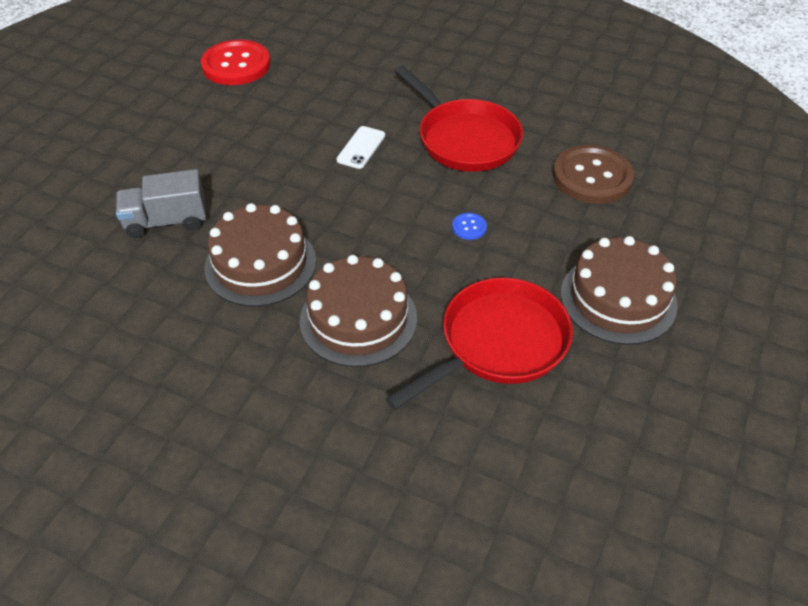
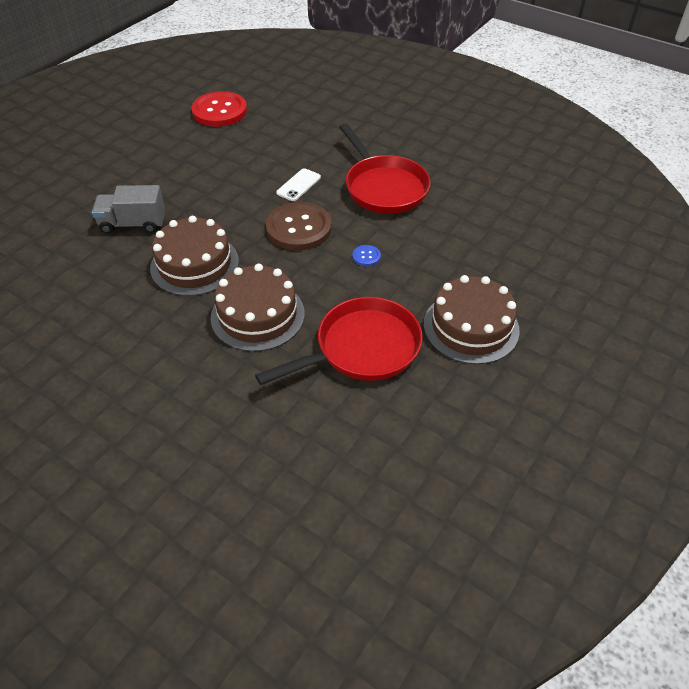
camera: 10 degrees right, 0 degrees up
(592, 177) = (480, 229): brown button -> brown button (299, 228)

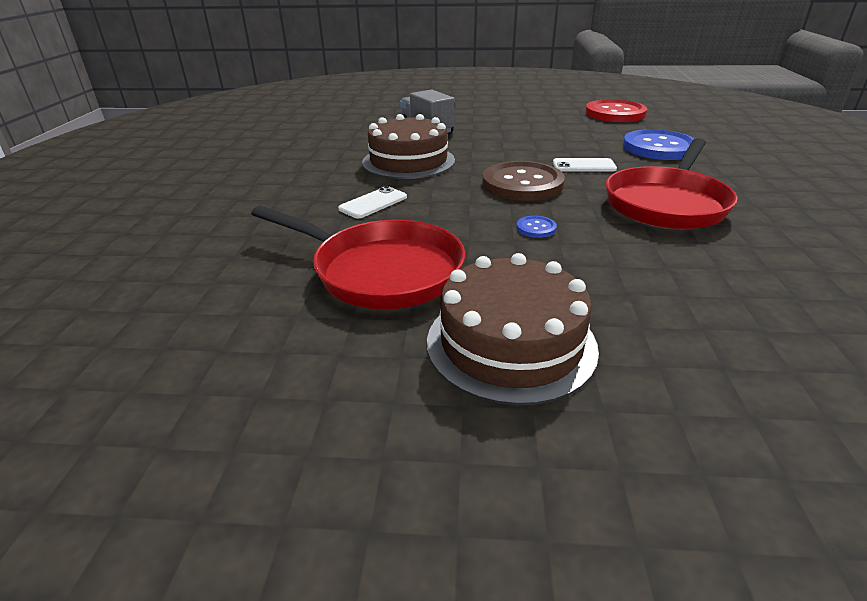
camera: 60 degrees right, 15 degrees down
(257, 315) = (373, 203): brown cake -> white phone
(305, 136) = (659, 147): none -> blue button

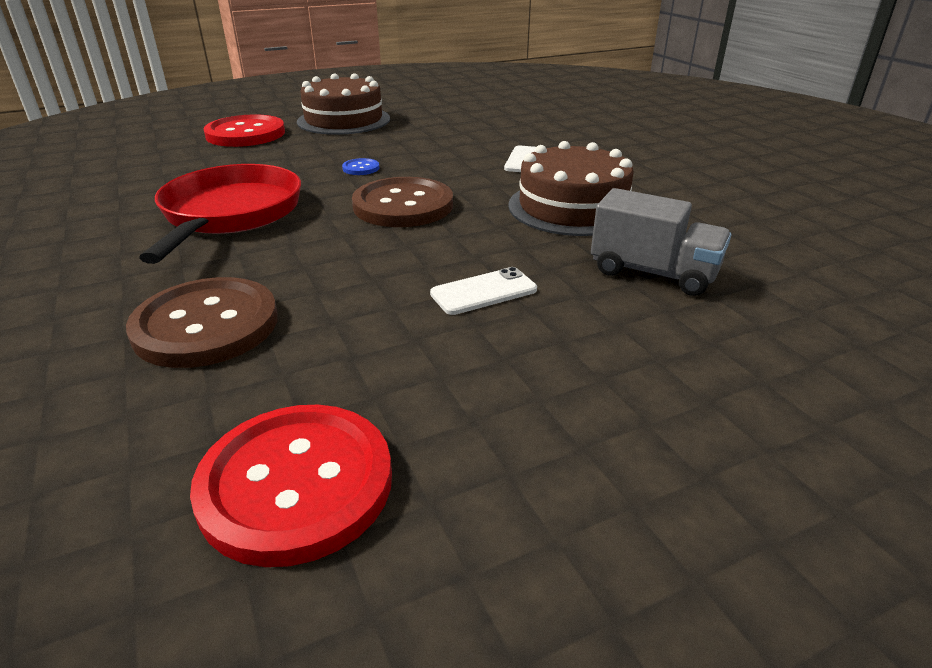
camera: 150 degrees right, 0 degrees up
(380, 271) = (448, 129): red pan -> none
(584, 166) = (337, 249): white phone -> white phone (483, 292)
(659, 147) = (206, 325): blue button -> brown button
(690, 344) = (245, 134): none -> red button

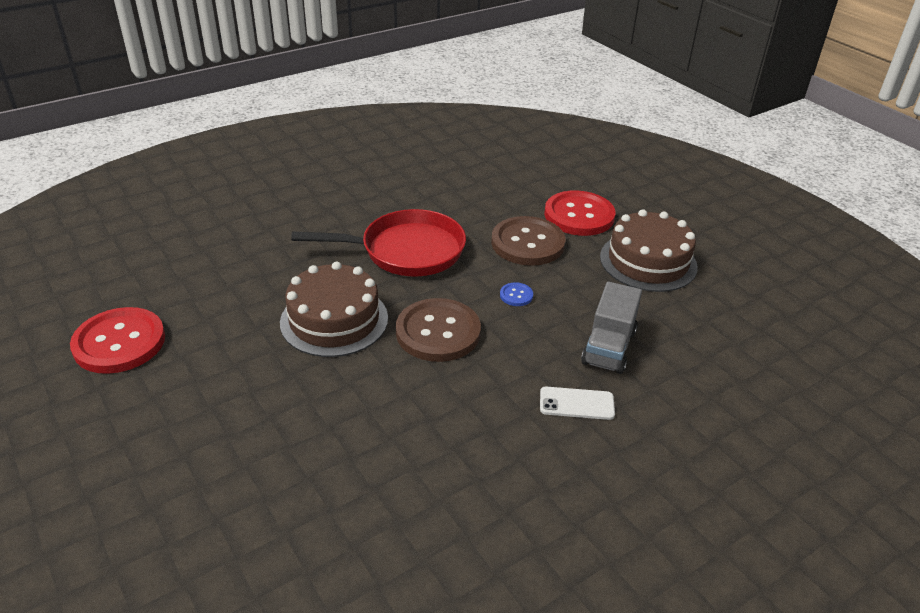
camera: 80 degrees right, 5 degrees up
(206, 325) = (256, 281): brown button -> brown button (527, 243)
(483, 292) = (293, 391): white phone -> none
(572, 207) = (455, 442): brown cake -> brown cake (334, 320)
(653, 273) = (324, 494): grey truck -> grey truck (608, 347)

